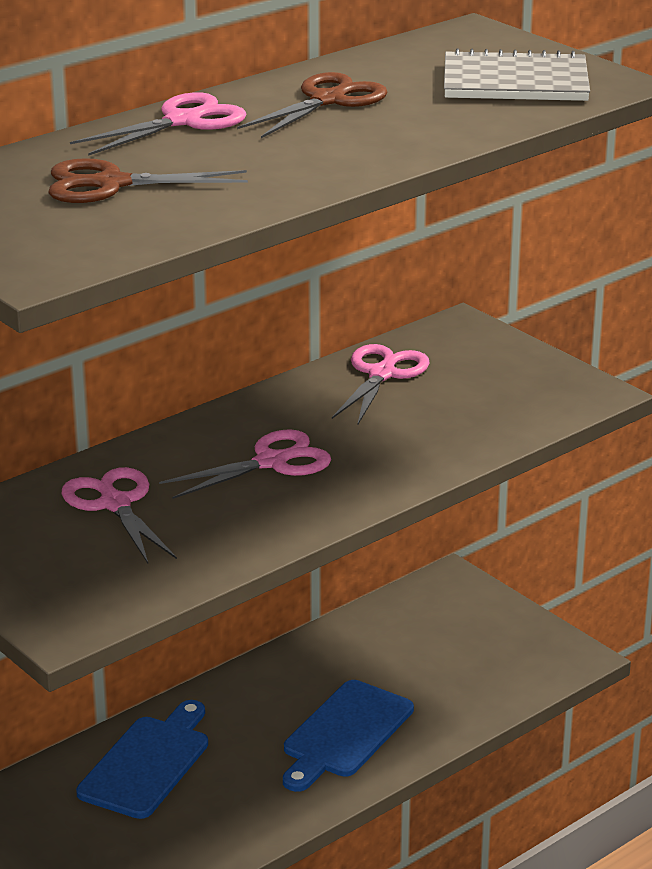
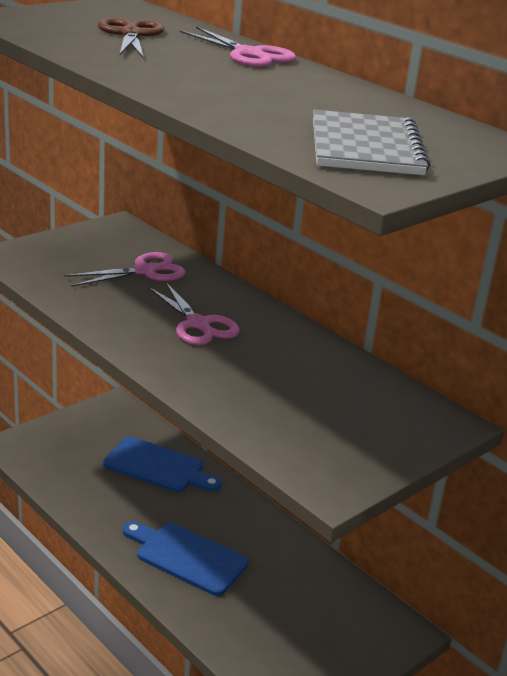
camera: 85 degrees right, 0 degrees up
(328, 100) = (301, 89): brown scissors -> none
(382, 374) = (345, 377): pink scissors -> none

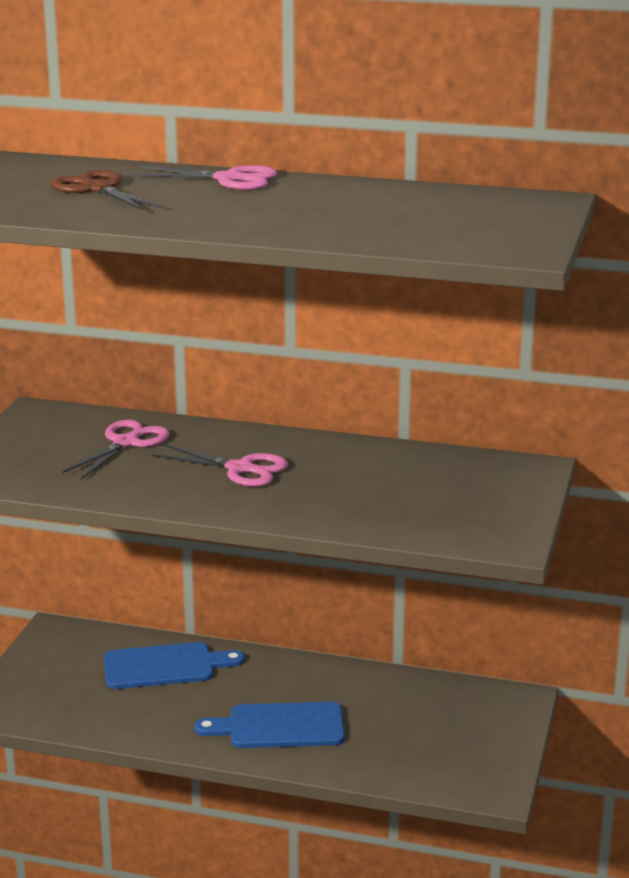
camera: 30 degrees left, 5 degrees down
(366, 147) = (466, 229): grey notebook -> none

